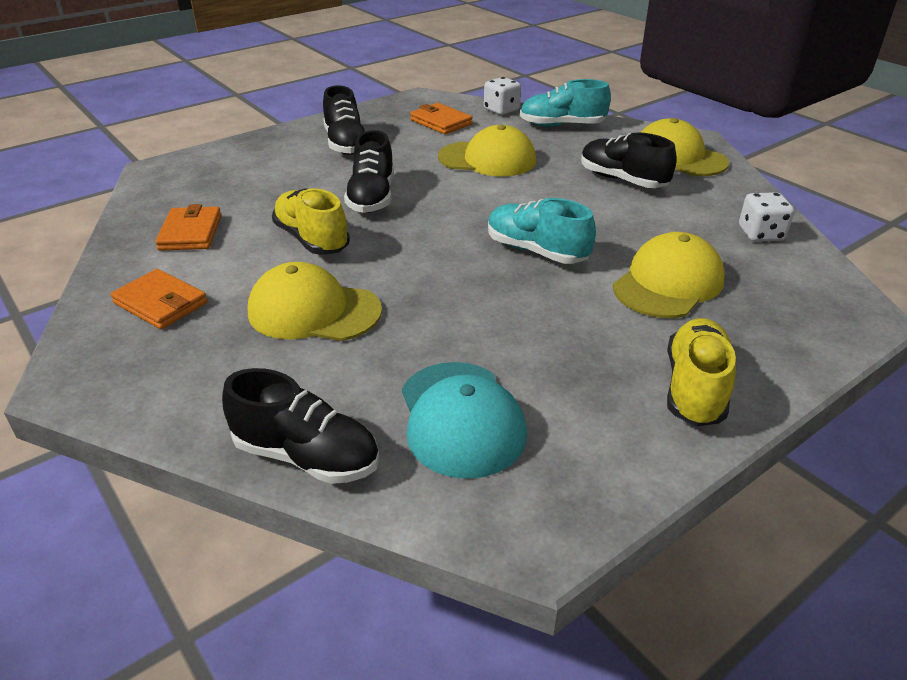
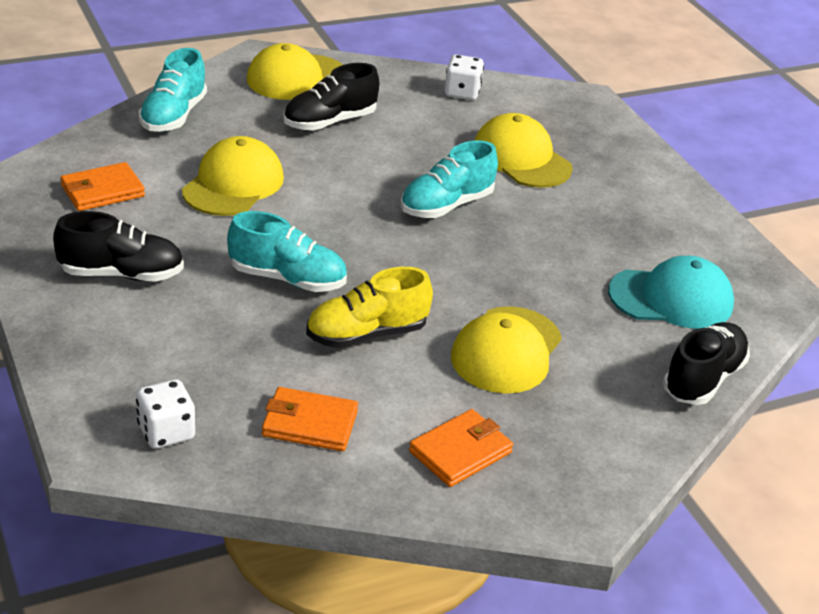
camera: 80 degrees left, 0 degrees up
(372, 198) = (287, 279): black shoe -> turquoise shoe
(501, 110) = (97, 141): white dice -> white dice (166, 432)
(694, 388) = (655, 191): yellow shoe -> none

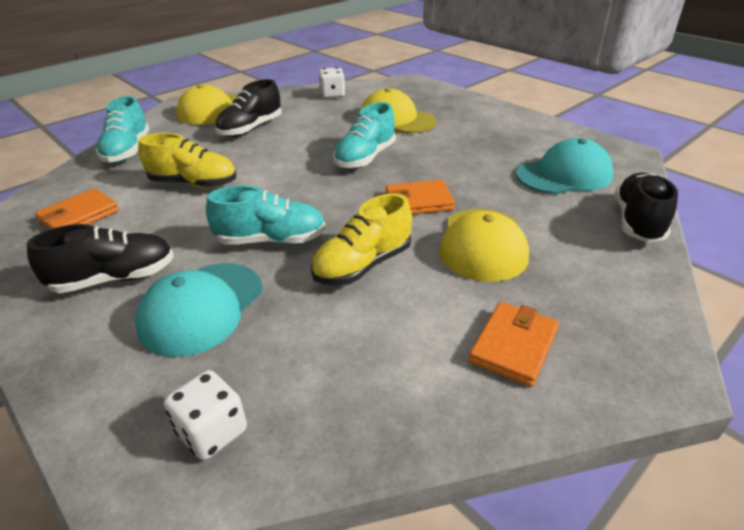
camera: 15 degrees left, 0 degrees up
(193, 328) = (202, 308): none -> turquoise cap
(233, 184) = (194, 183): yellow cap -> yellow shoe
(310, 424) = (359, 367): orange wallet -> orange wallet (418, 201)

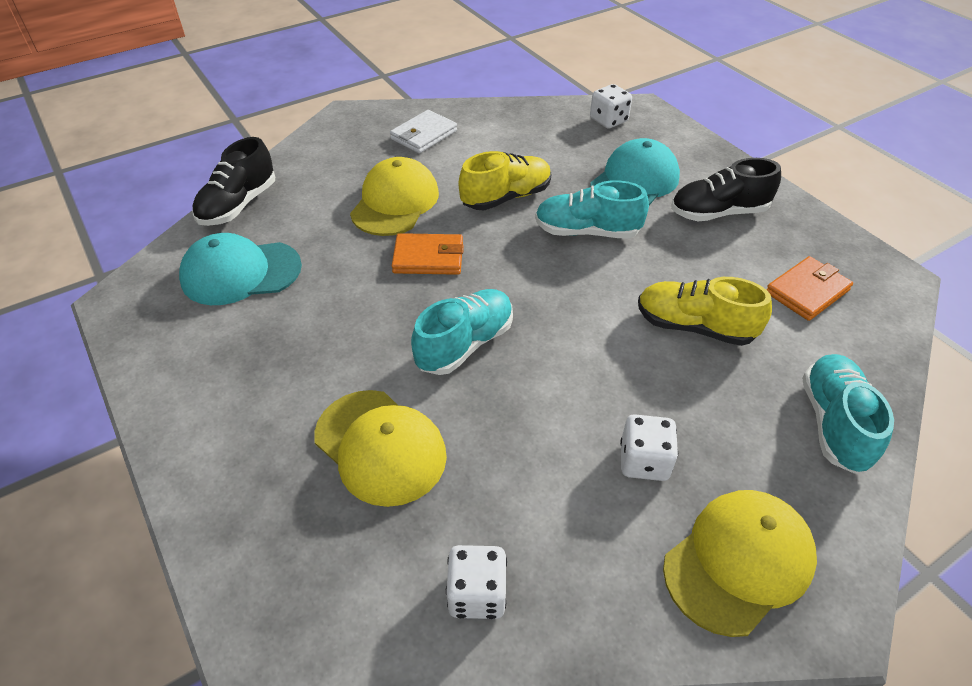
camera: 170 degrees left, 10 degrees up
(251, 129) = (644, 461): black shoe -> white dice
(513, 346) = (424, 135): orange wallet -> white wallet

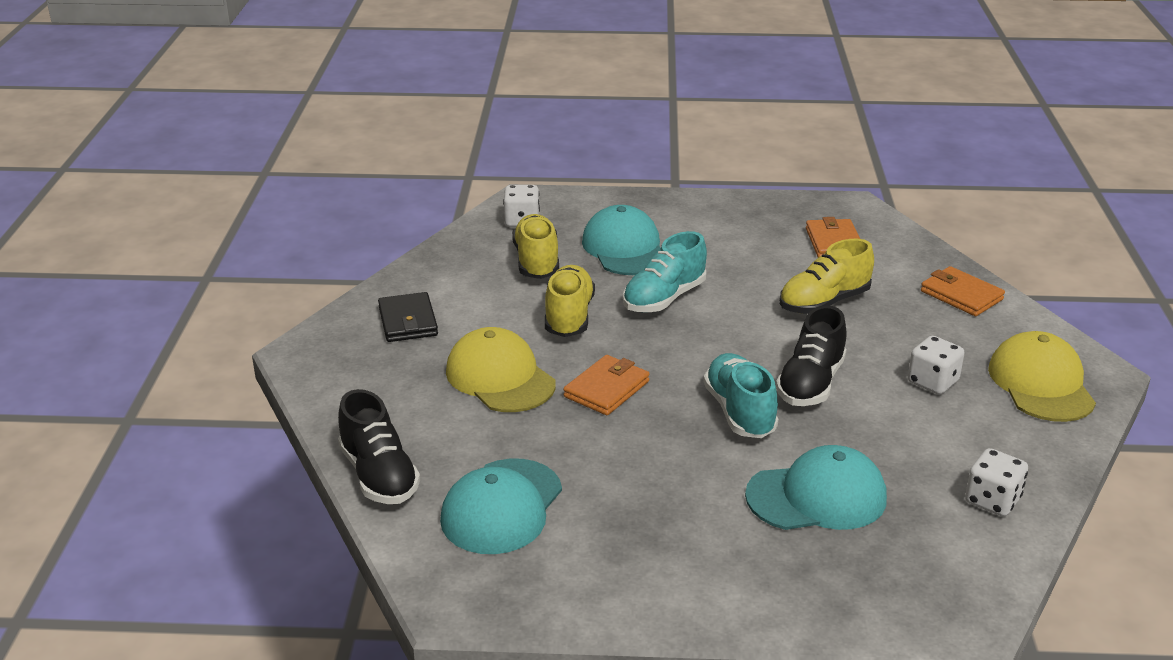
camera: 55 degrees left, 15 degrees down
(380, 447) = (817, 497): yellow cap -> turquoise cap
(424, 135) = (408, 321): white wallet -> black wallet
(562, 151) = (536, 262): none -> yellow shoe
(718, 213) = (709, 233): black shoe -> black shoe (810, 384)
(834, 423) = (961, 295): turquoise shoe -> orange wallet

